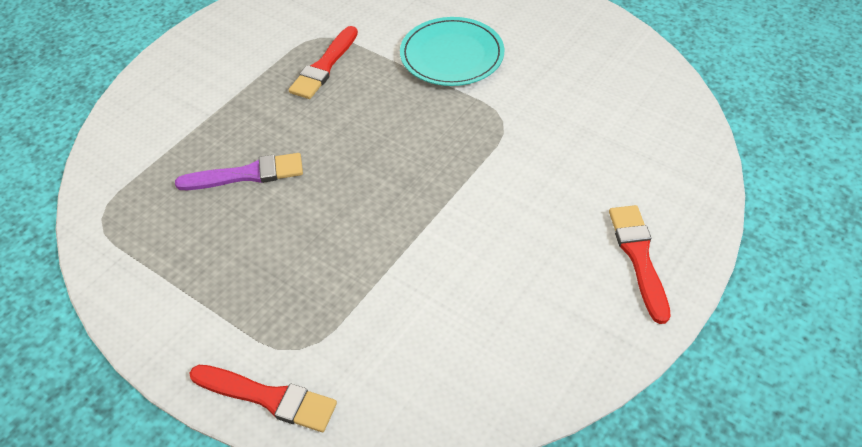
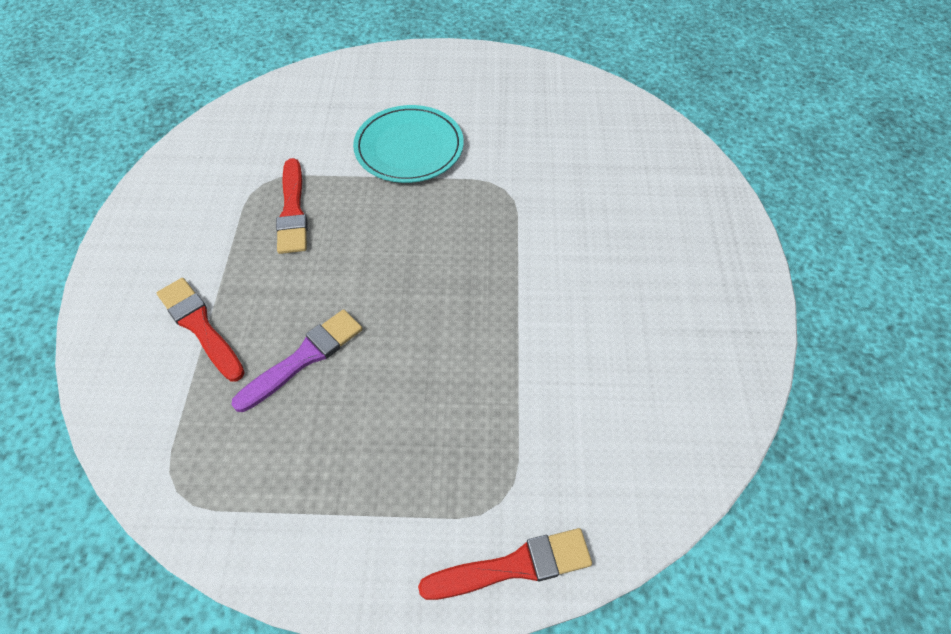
camera: 35 degrees left, 5 degrees up
(638, 257) = (706, 255): red brush -> red brush (200, 326)

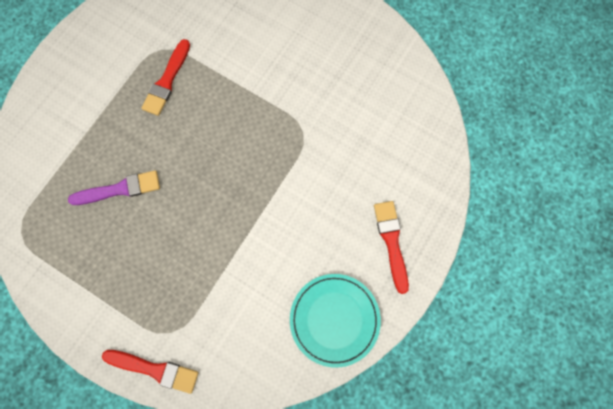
camera: 30 degrees right, 20 degrees up
(200, 326) = (77, 137): red brush -> red brush (391, 242)
(409, 147) = (264, 67): turquoise plate -> turquoise plate (334, 319)

